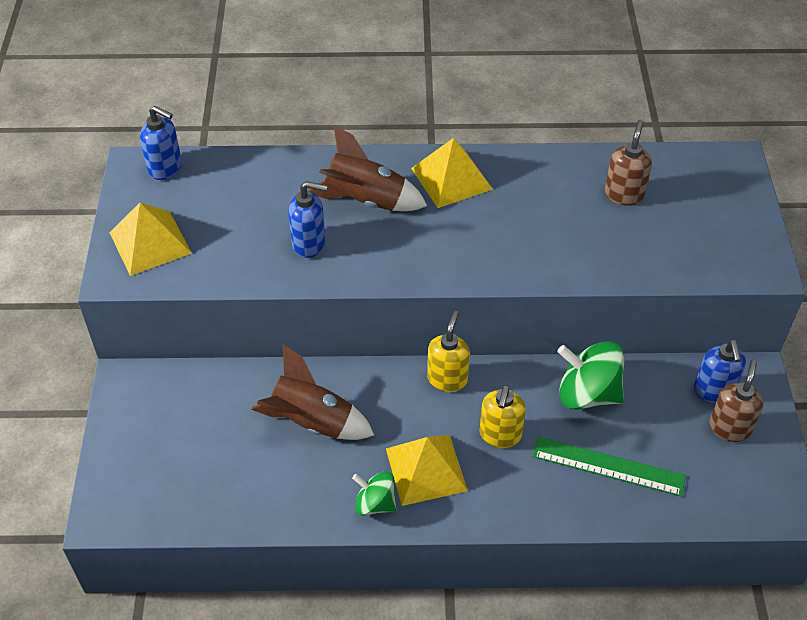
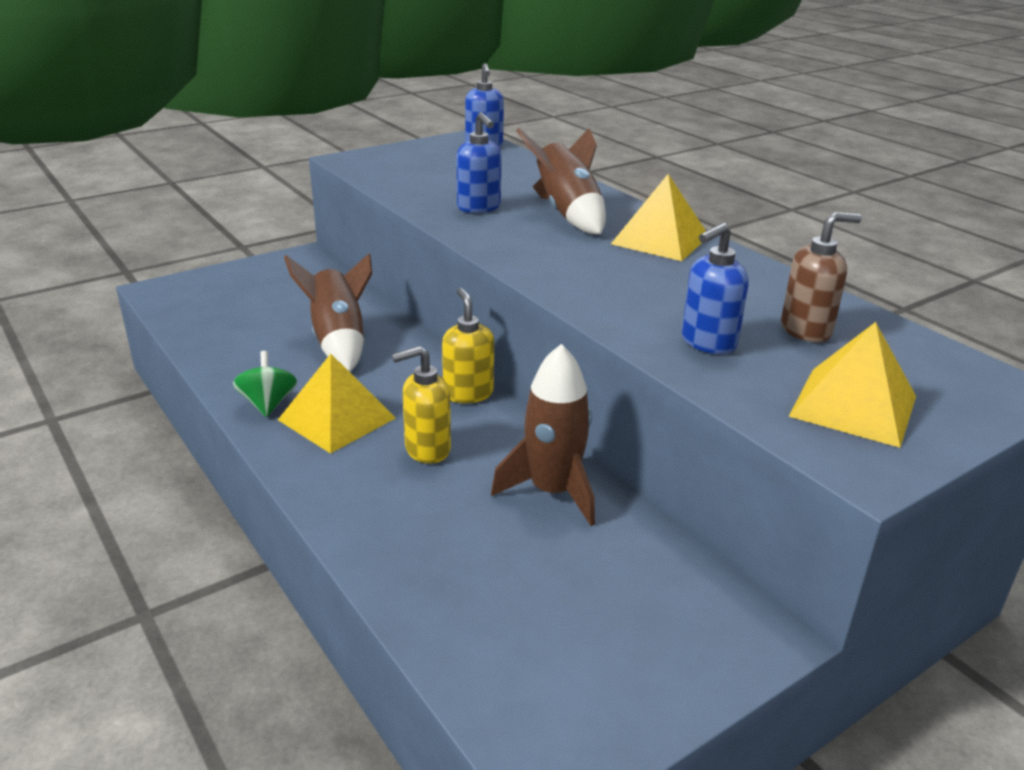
camera: 55 degrees right, 20 degrees down
(150, 242) = (398, 160): yellow pyramid -> yellow pyramid (853, 406)
(447, 379) = (468, 393): yellow soap dispenser -> yellow soap dispenser turned 90 degrees counterclockwise
(587, 394) = (552, 491): green spinning top -> brown rocket
(608, 466) = (458, 545): green ruler -> none
(713, 390) = (683, 600): blue soap dispenser -> blue soap dispenser (708, 342)
(729, 428) = (636, 640): brown soap dispenser -> none

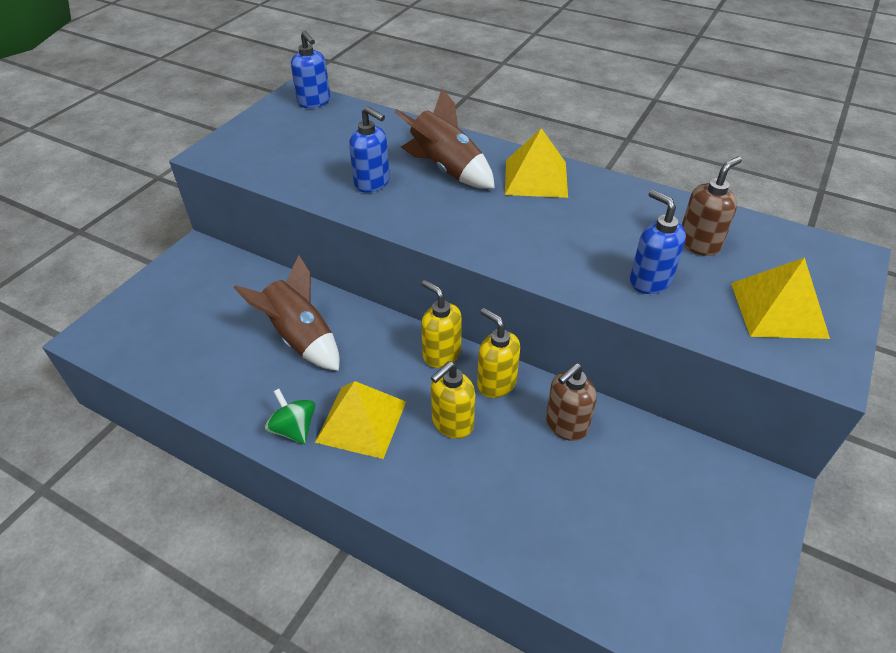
camera: 25 degrees left, 15 degrees up
(505, 433) = (496, 383): none -> yellow soap dispenser
(552, 491) = (566, 425): brown rocket -> brown soap dispenser
(708, 342) = (649, 281): blue soap dispenser -> blue soap dispenser turned 120 degrees clockwise

